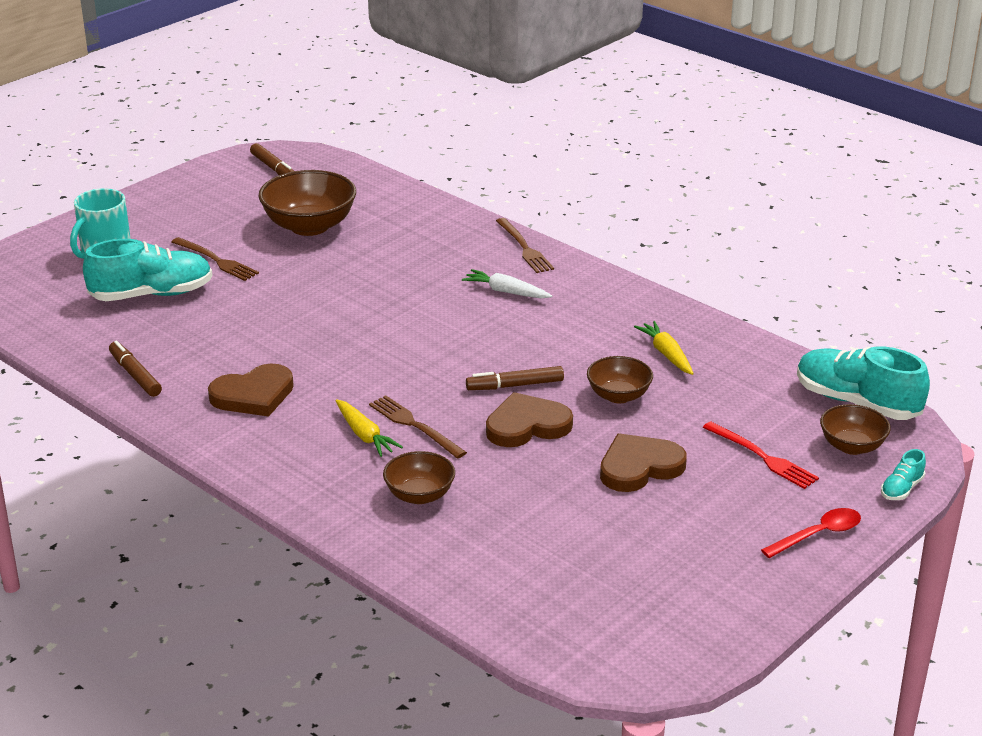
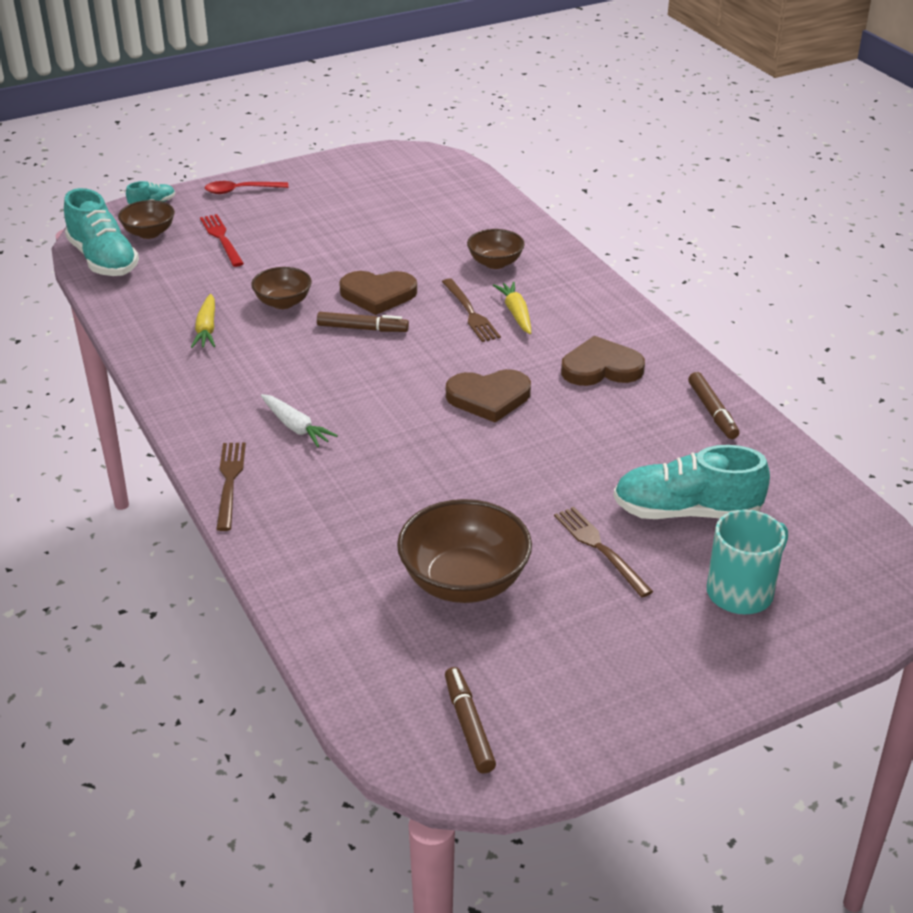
camera: 160 degrees left, 5 degrees up
(639, 467) = (318, 250): brown heart -> brown heart (489, 398)

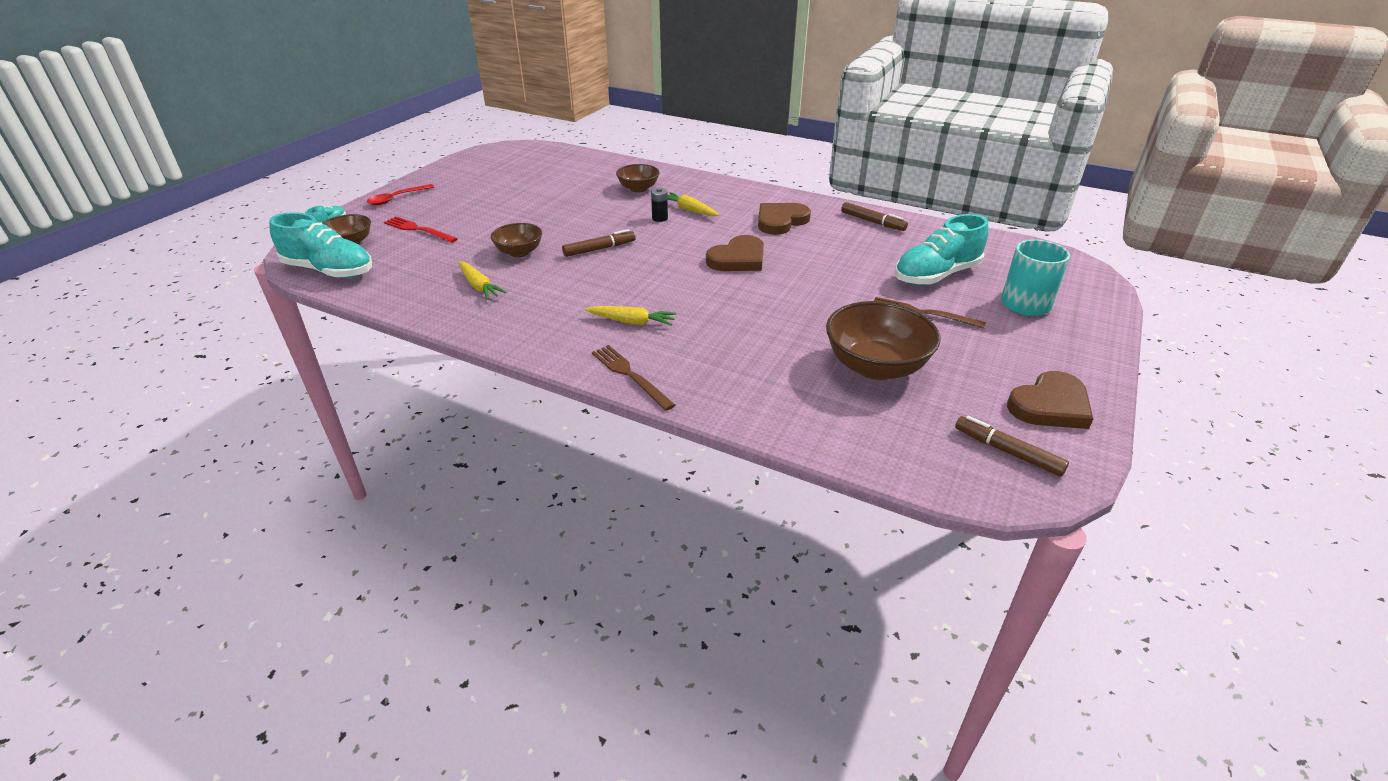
camera: 35 degrees left, 0 degrees up
(295, 427) = (632, 322): white carrot -> yellow carrot
(378, 294) = (583, 227): brown heart -> brown heart (1050, 405)
(470, 312) = (660, 218): brown fork -> black battery

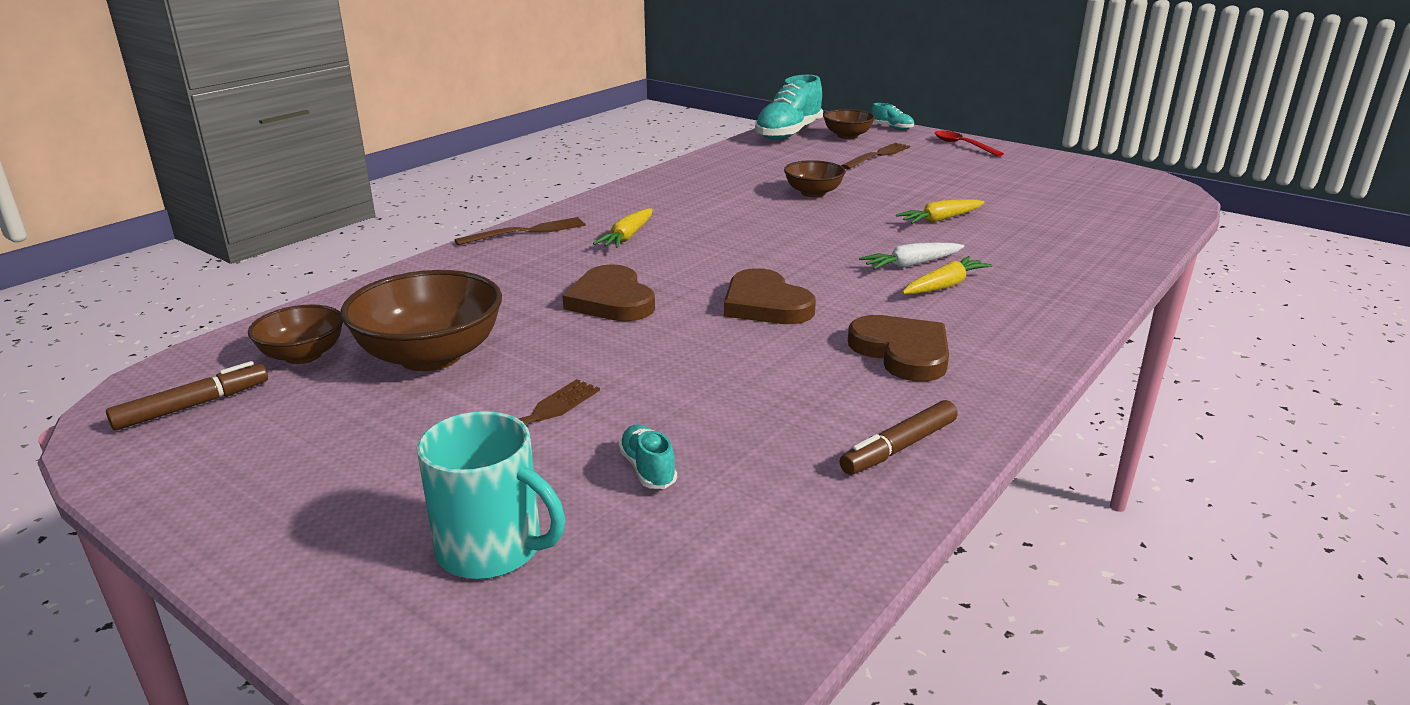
camera: 100 degrees right, 10 degrees down
(418, 230) = (877, 156): red fork -> brown fork
(479, 286) = (737, 179): yellow carrot -> yellow carrot (940, 219)
(599, 249) = (814, 228): brown marker -> none
(638, 188) = (1026, 257): brown bowl -> brown bowl (303, 355)
(660, 218) = (911, 264): black battery -> white carrot
(936, 275) = (647, 469): turquoise shoe -> turquoise shoe, size x0.45
(1050, 405) = (223, 469): brown heart -> brown heart (611, 300)

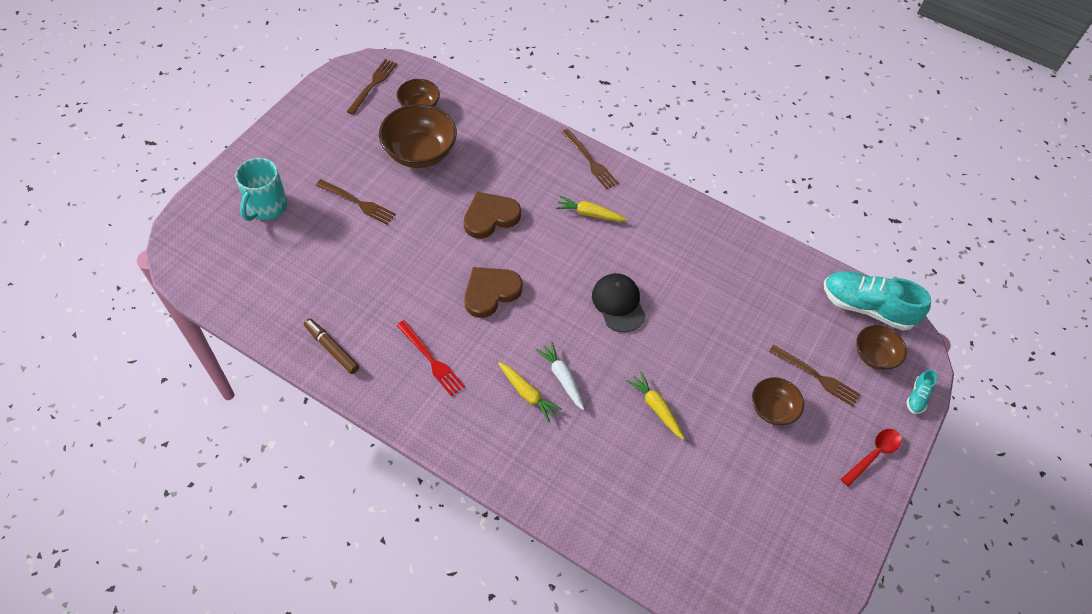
camera: 80 degrees right, 30 degrees up
(193, 406) = (373, 85): brown marker -> brown fork
(647, 469) = (317, 250): turquoise shoe -> none
(786, 229) = (618, 303): none -> black cap
(813, 193) = (700, 323): brown bowl -> brown bowl (772, 409)
(902, 352) = (431, 359): brown heart -> red fork

